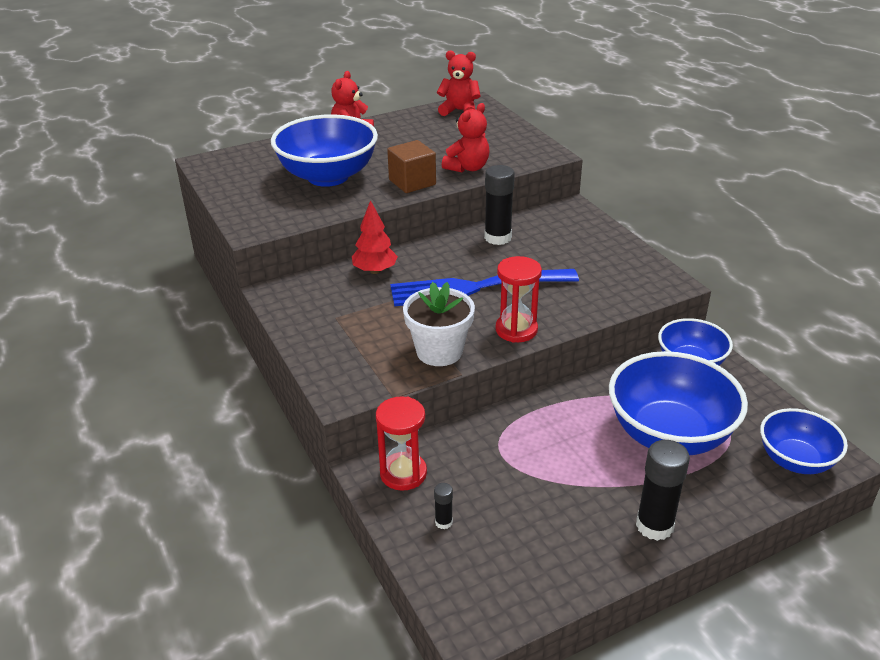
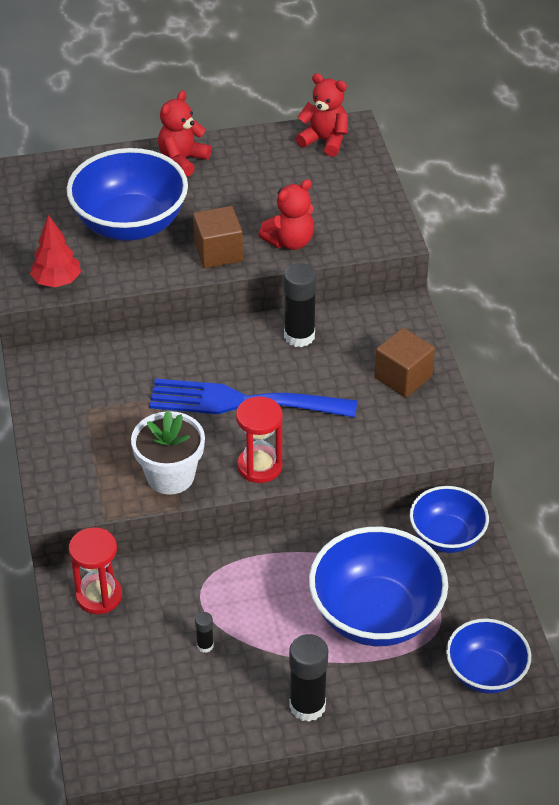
camera: 15 degrees right, 10 degrees up
(375, 271) = (148, 355): red tree -> red tree (57, 281)
(443, 522) = (115, 655): black glue stick -> black glue stick (205, 645)
(599, 249) = (403, 377): none -> brown cube

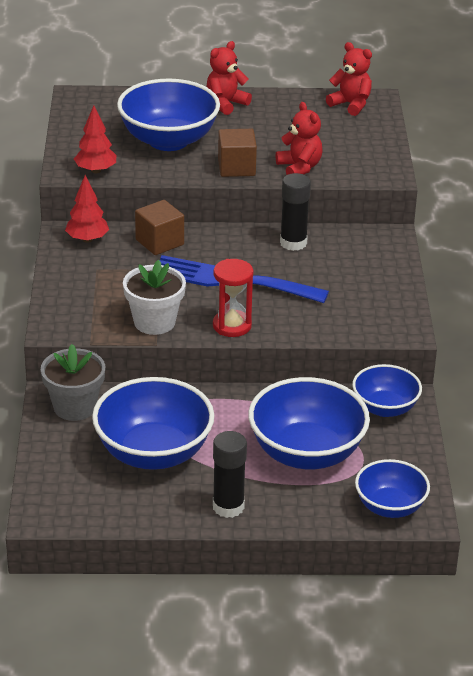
camera: 10 degrees right, 10 degrees down
(63, 368) = (87, 239): none -> red tree
(99, 596) = (74, 407): red hourglass -> grey flower pot
(205, 645) = (153, 453): black glue stick -> blue bowl
(290, 241) = (299, 167): red teddy bear -> red teddy bear turned 90 degrees counterclockwise
(403, 377) = (374, 282): brown cube -> brown cube (159, 242)

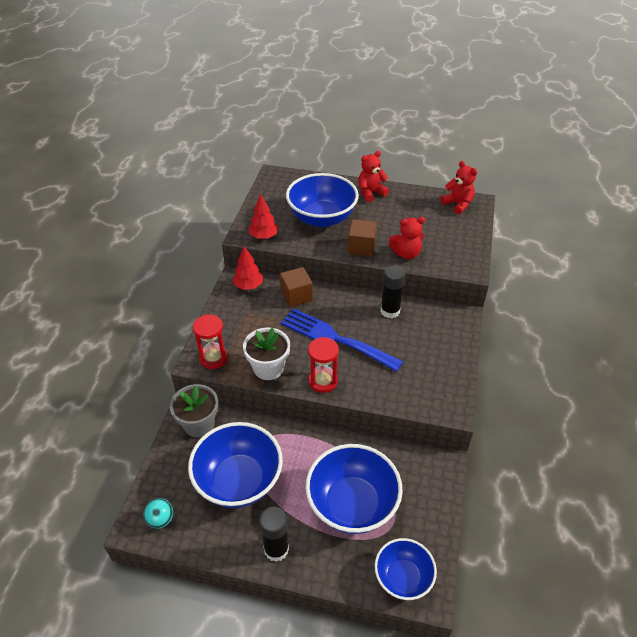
camera: 15 degrees right, 10 degrees up
(69, 503) = (161, 519): none -> turquoise ball
(75, 322) = (213, 358): none -> red hourglass
(299, 167) = (406, 253): red teddy bear -> red teddy bear turned 90 degrees clockwise
(385, 408) = (424, 469): blue bowl -> none

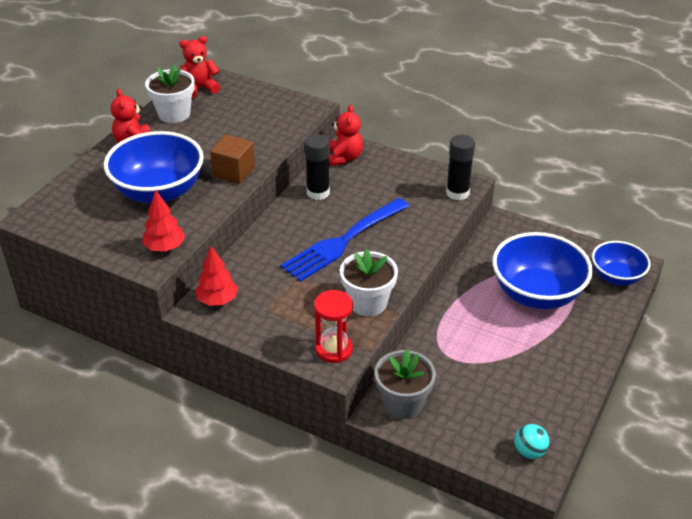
camera: 75 degrees left, 5 degrees down
(239, 481) = (491, 376): blue bowl -> none
(276, 549) = (578, 358): black glue stick -> black glue stick (457, 193)
(296, 296) = (258, 260): brown cube -> none
(323, 381) = (402, 262): red hourglass -> none
(406, 253) = (263, 142): red teddy bear -> red teddy bear (344, 158)
(417, 201) = (174, 114): none -> white flower pot

